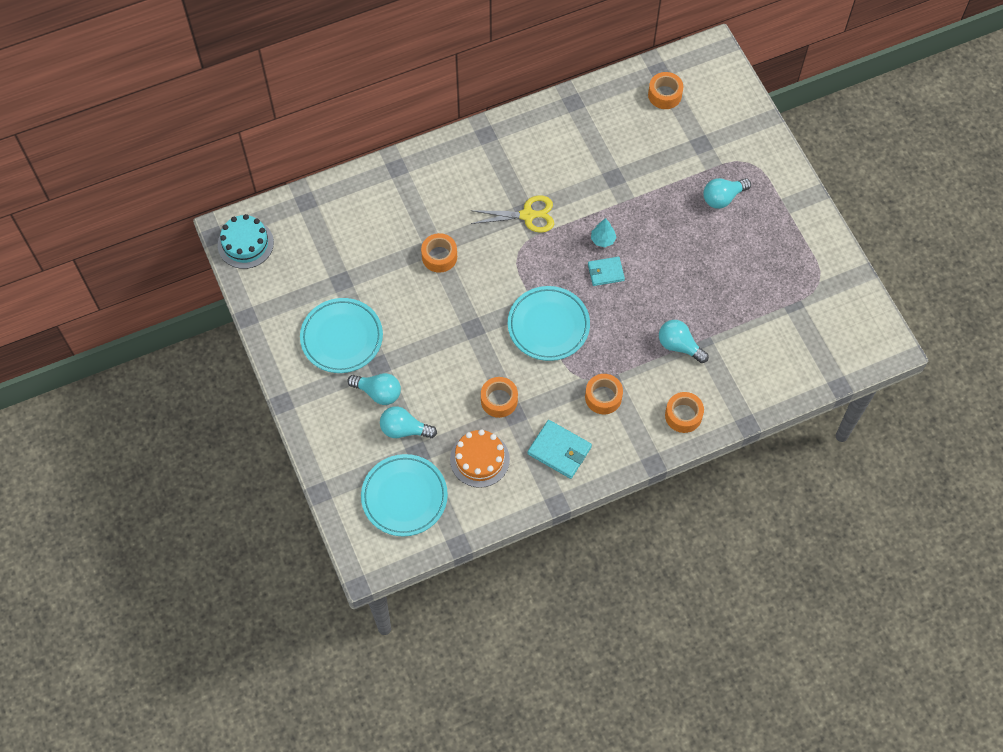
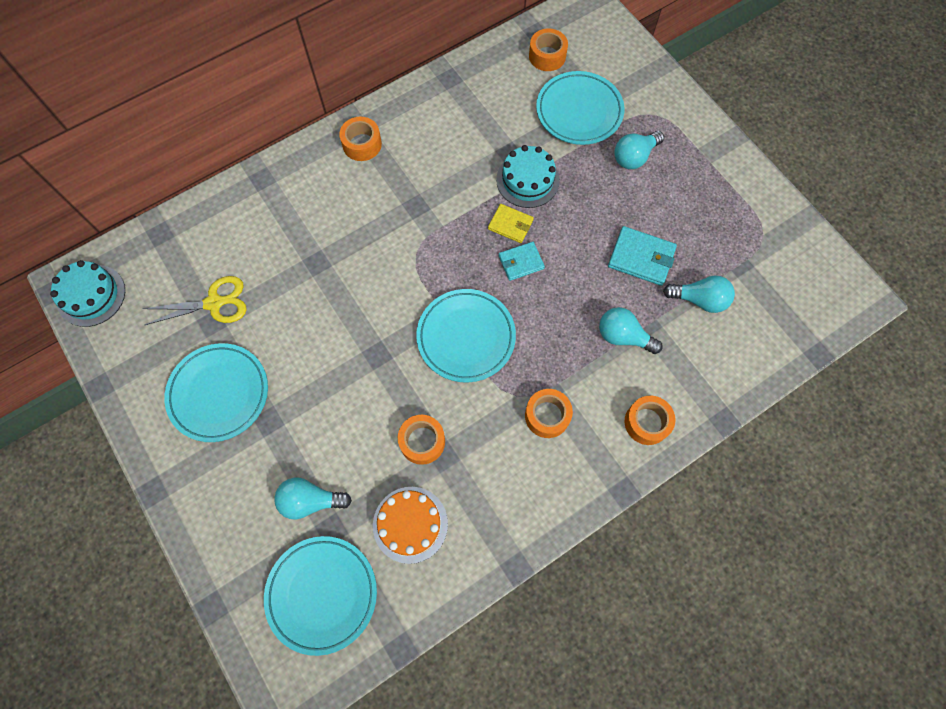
camera: 10 degrees left, 5 degrees up
(378, 392) = (272, 457): turquoise light bulb -> turquoise light bulb (699, 300)
(439, 256) = (325, 274): orange tape -> orange tape (362, 144)
(528, 215) = (420, 210): yellow scissors -> yellow scissors (215, 303)
(559, 450) = (507, 495): turquoise wallet -> turquoise wallet (641, 258)
(603, 239) = (510, 225): turquoise tree -> yellow wallet
(625, 203) = (527, 180): none -> turquoise cake
(682, 150) = (579, 111): none -> turquoise plate

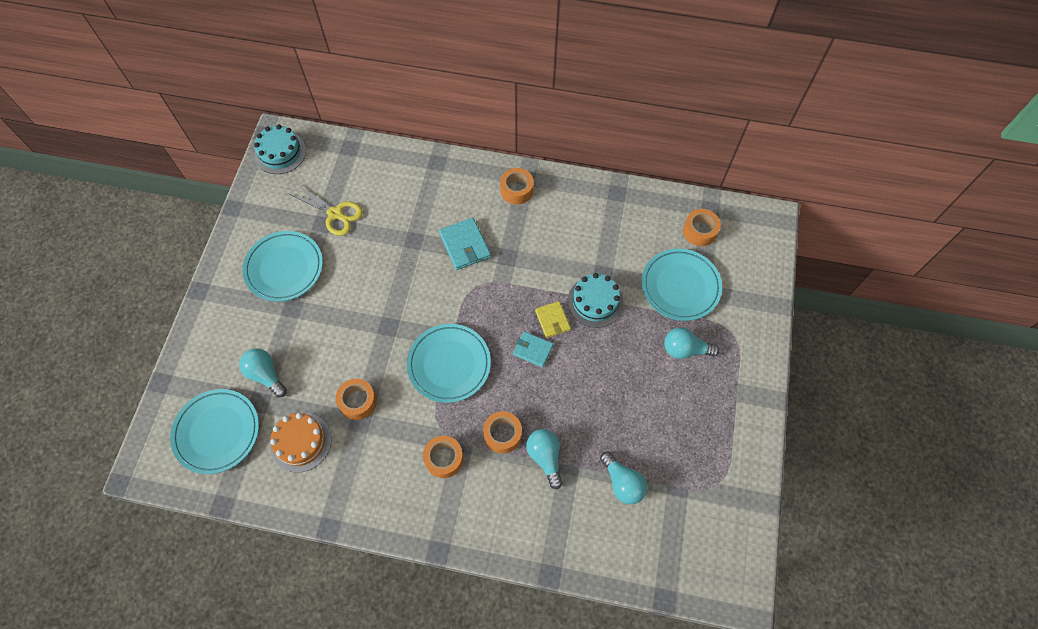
camera: 45 degrees right, 5 degrees down
(641, 258) = (614, 419): turquoise wallet -> turquoise wallet (464, 245)
(647, 422) = (499, 525): orange tape -> orange tape (502, 434)

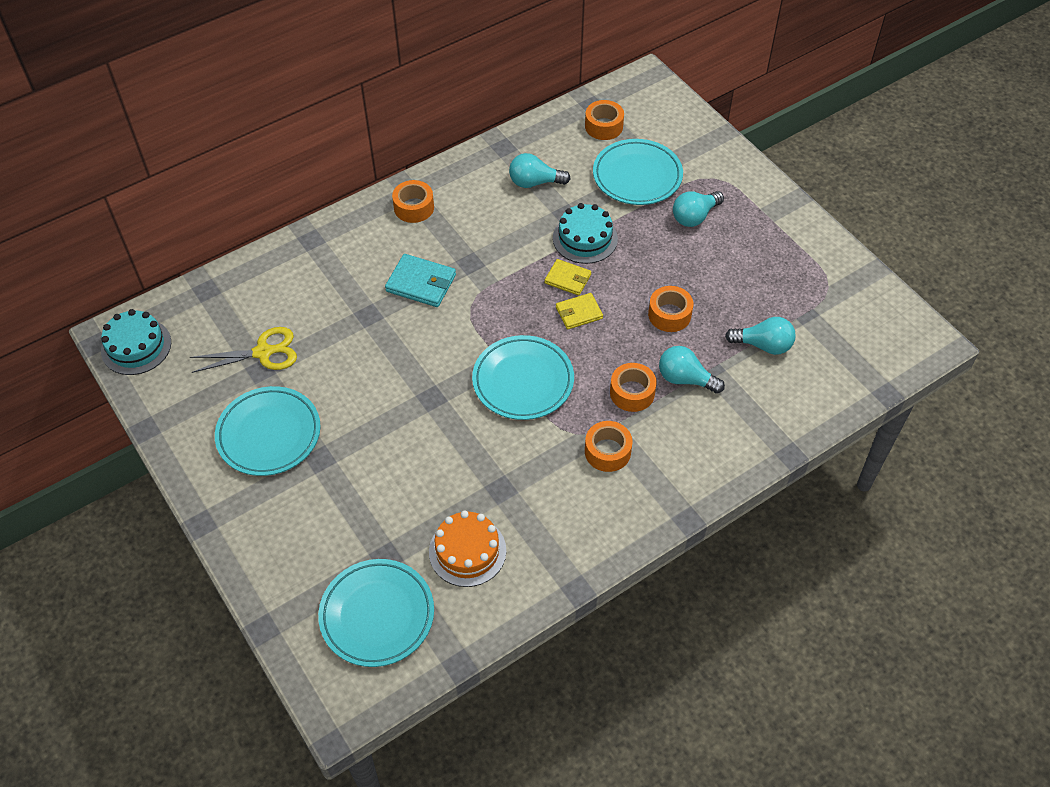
camera: 45 degrees left, 10 degrees down
(265, 375) = (364, 530): turquoise light bulb -> turquoise light bulb (534, 182)
(358, 401) = (479, 476): orange tape -> orange tape (669, 315)
(533, 350) = (579, 313): turquoise wallet -> yellow wallet

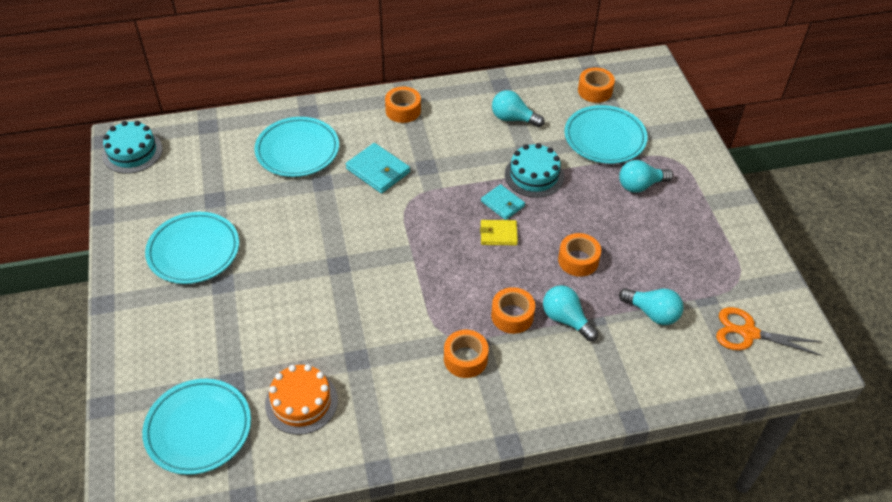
camera: 20 degrees right, 5 degrees down
(263, 352) = (225, 186): yellow scissors -> none
(523, 381) = (422, 275): turquoise plate -> turquoise plate (297, 150)
(567, 279) = (502, 204): yellow wallet -> turquoise wallet
(858, 335) = (748, 333): none -> orange scissors

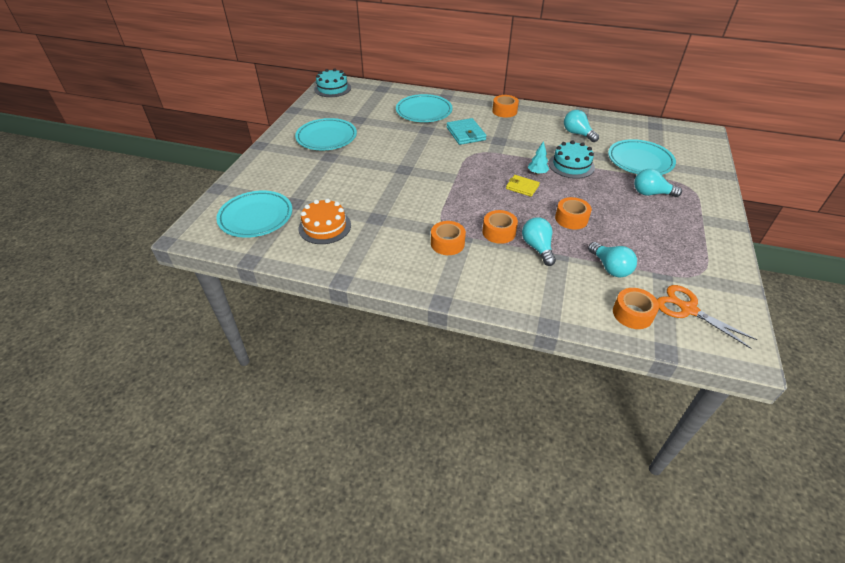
camera: 30 degrees right, 5 degrees down
(502, 204) = (537, 173): turquoise wallet -> turquoise tree
(595, 91) = (649, 135): orange tape -> orange tape (632, 314)

